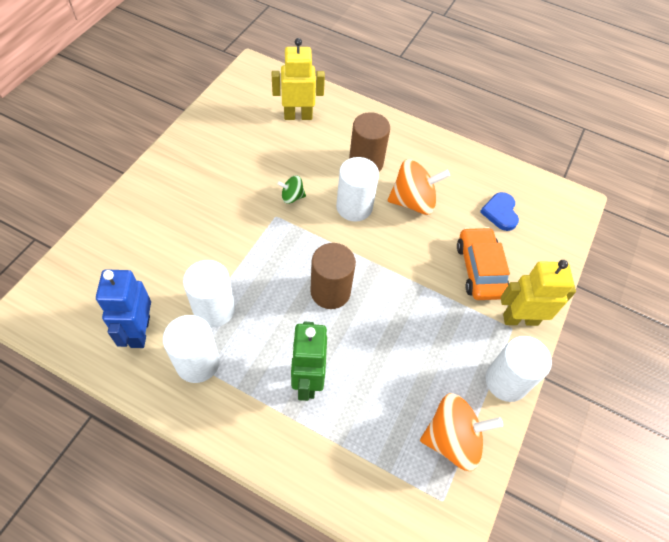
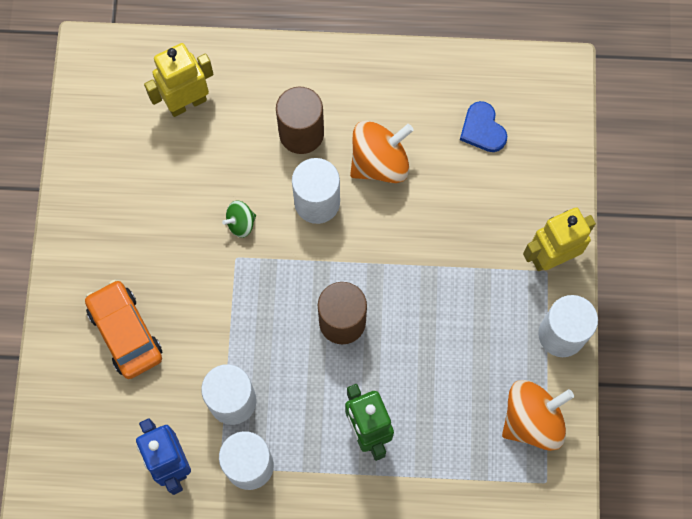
camera: 20 degrees left, 15 degrees up
(479, 269) = (487, 216): orange car -> orange car (125, 332)

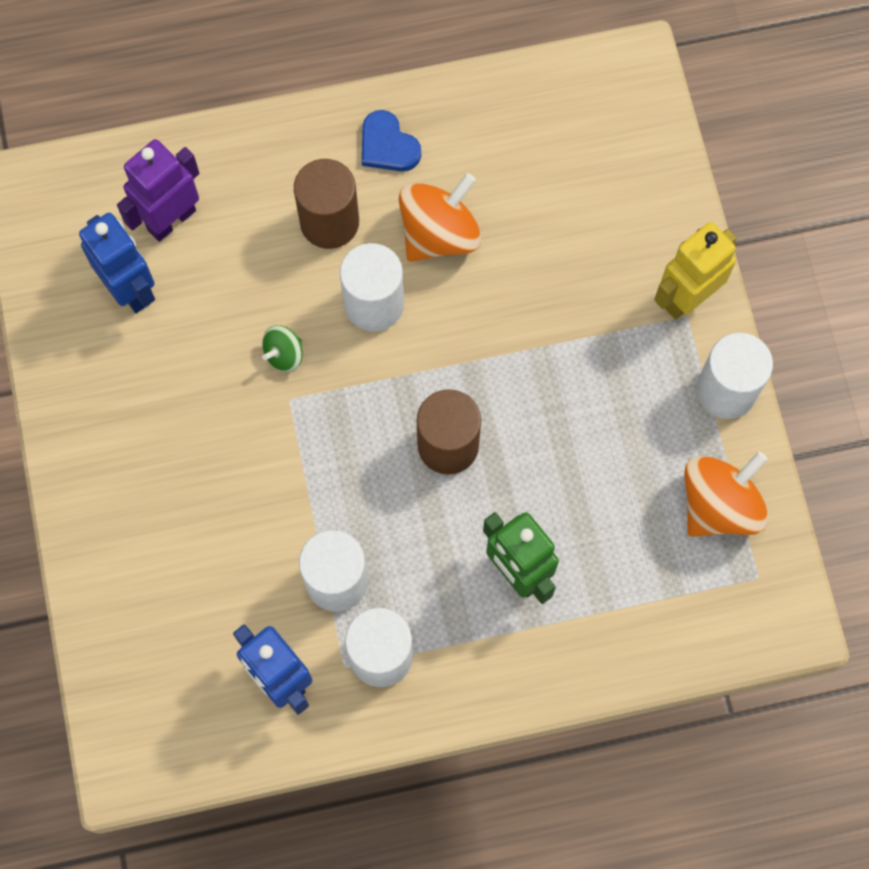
camera: 15 degrees left, 0 degrees up
(125, 332) = (175, 530): orange car -> none
(143, 146) = (130, 289): none -> blue robot
(187, 102) = (171, 219): yellow robot -> purple robot
(482, 129) = (557, 160): blue heart -> blue heart (388, 145)

